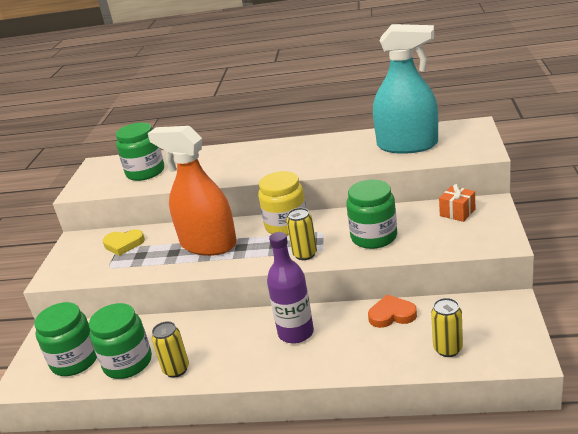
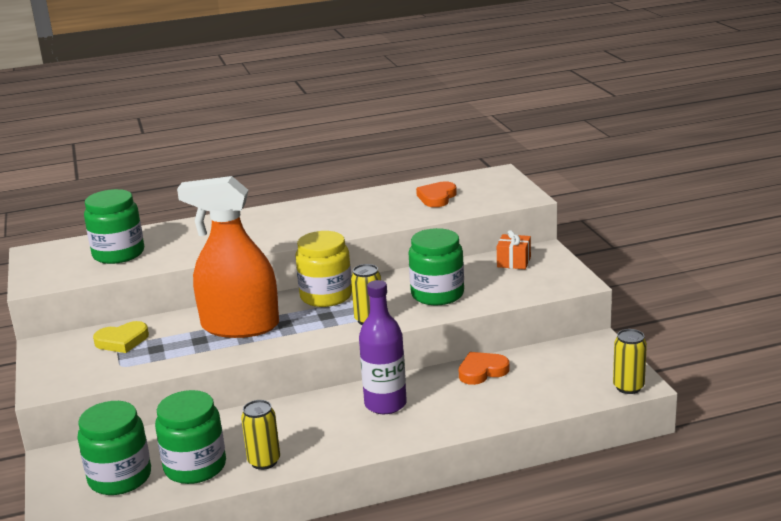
camera: 25 degrees left, 5 degrees down
(407, 145) = (437, 197): turquoise spray bottle -> orange heart
(448, 349) = (557, 390): yellow can -> yellow can (628, 387)

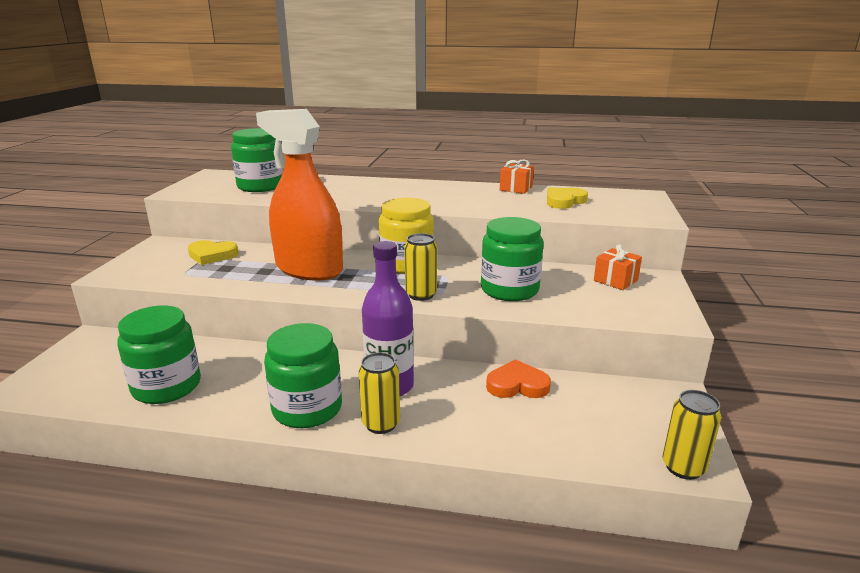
camera: 25 degrees right, 0 degrees up
(120, 478) = (104, 373): green jar -> green jar (307, 408)
(264, 461) = (223, 404): yellow can -> yellow can (381, 424)
(380, 193) = (516, 188): none -> orange gift
(437, 197) = (564, 201): orange heart -> yellow heart

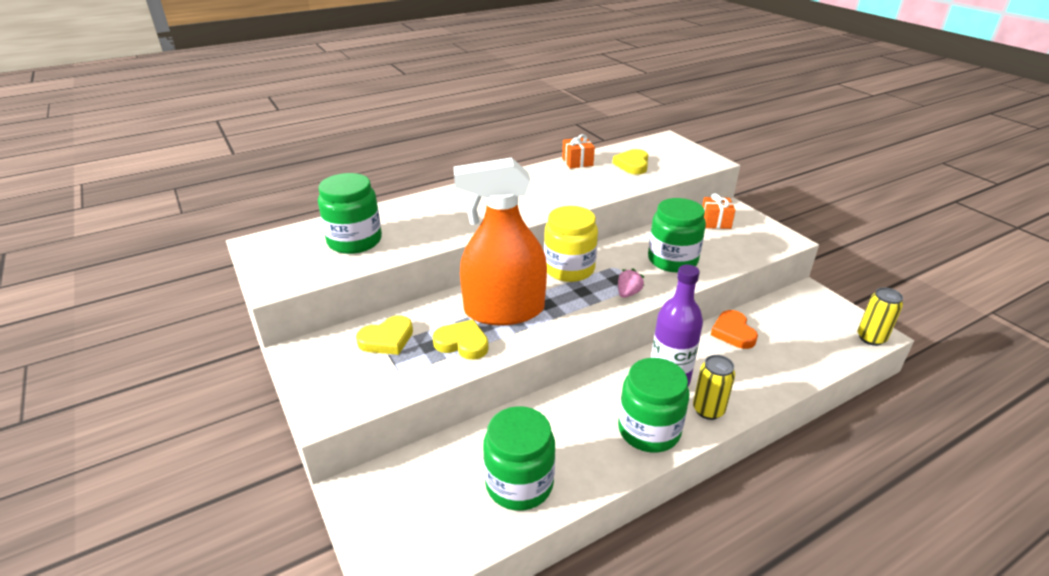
camera: 40 degrees left, 10 degrees up
(246, 274) = (462, 343): none -> yellow heart
(421, 295) = (628, 293): yellow can -> pink strawberry
(517, 385) = (733, 332): orange heart -> orange heart turned 60 degrees counterclockwise

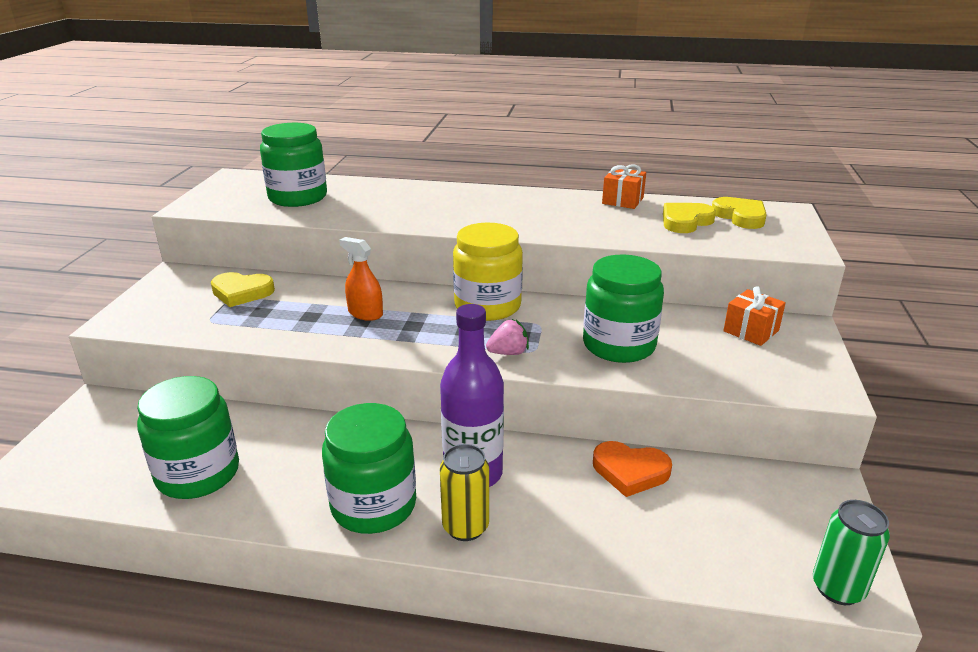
camera: 40 degrees right, 5 degrees down
(462, 343) = (287, 322): yellow heart -> yellow heart (740, 216)
(504, 310) = (365, 313): orange spray bottle -> orange spray bottle, size x0.41
(733, 332) = (630, 471): orange heart -> orange heart turned 105 degrees counterclockwise
(871, 338) = (837, 588): yellow can -> green can

